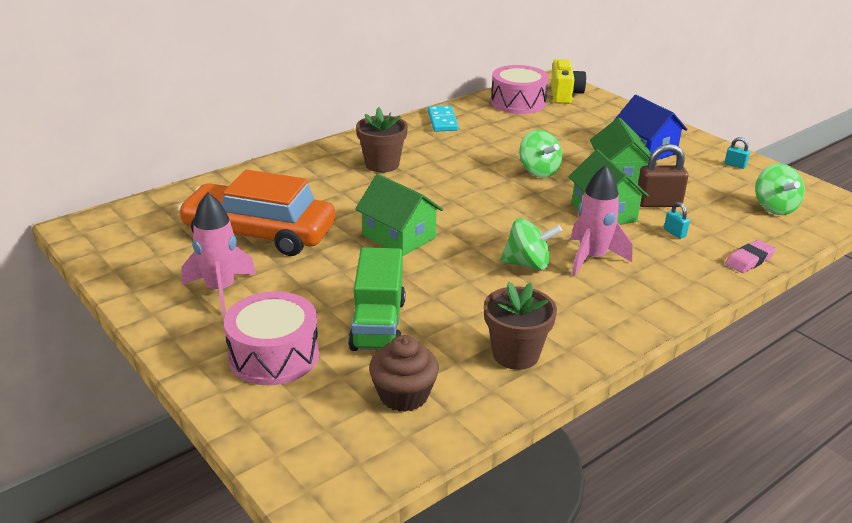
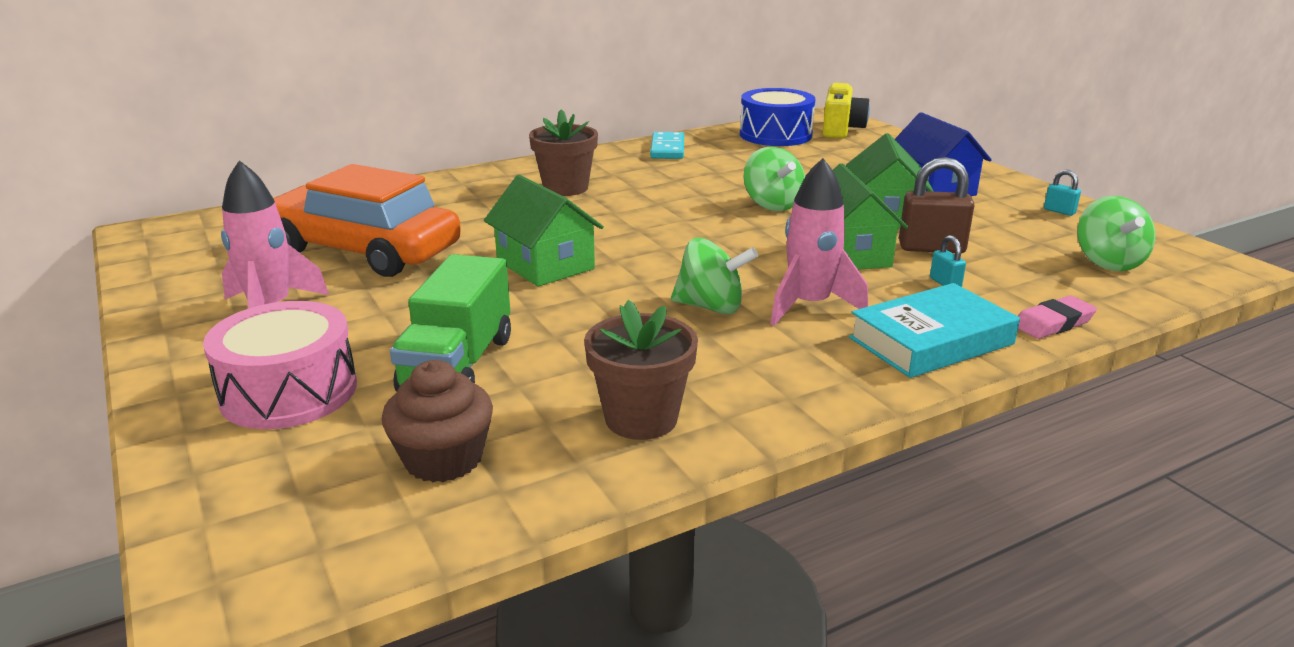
camera: 10 degrees right, 5 degrees down
(518, 102) = (775, 135): pink drum -> blue drum
(677, 280) = (931, 341): none -> turquoise book

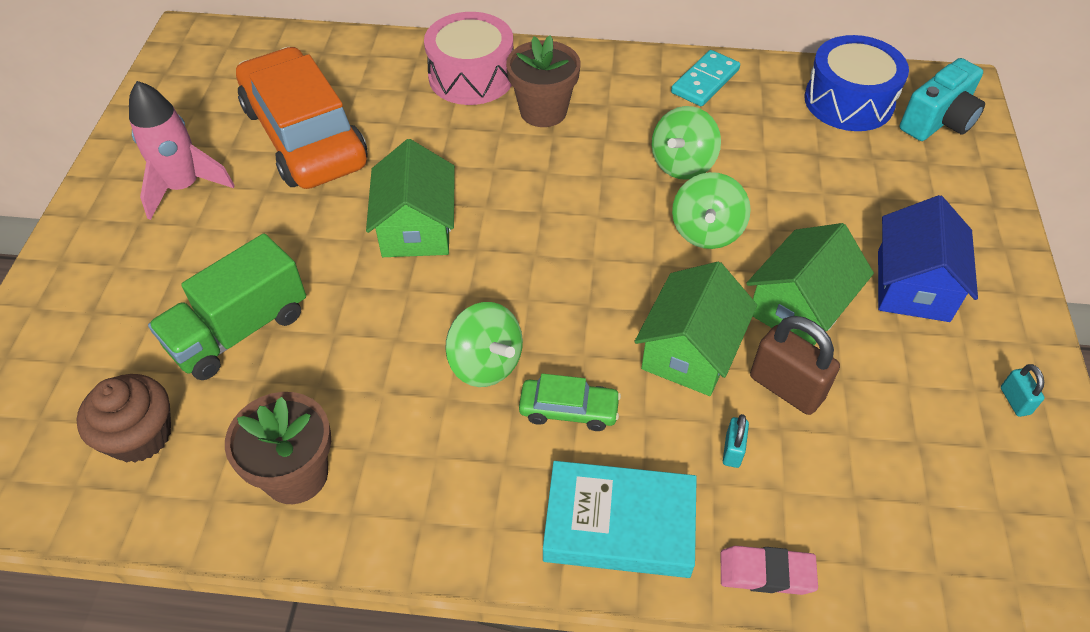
camera: 35 degrees right, 25 degrees up
(289, 392) = (117, 299): pink drum -> pink drum (471, 76)
(809, 306) = (569, 410): pink rocket -> green car
(841, 129) = (938, 121): yellow camera -> turquoise camera
(1108, 262) = (954, 518): green spinning top -> green spinning top (682, 164)

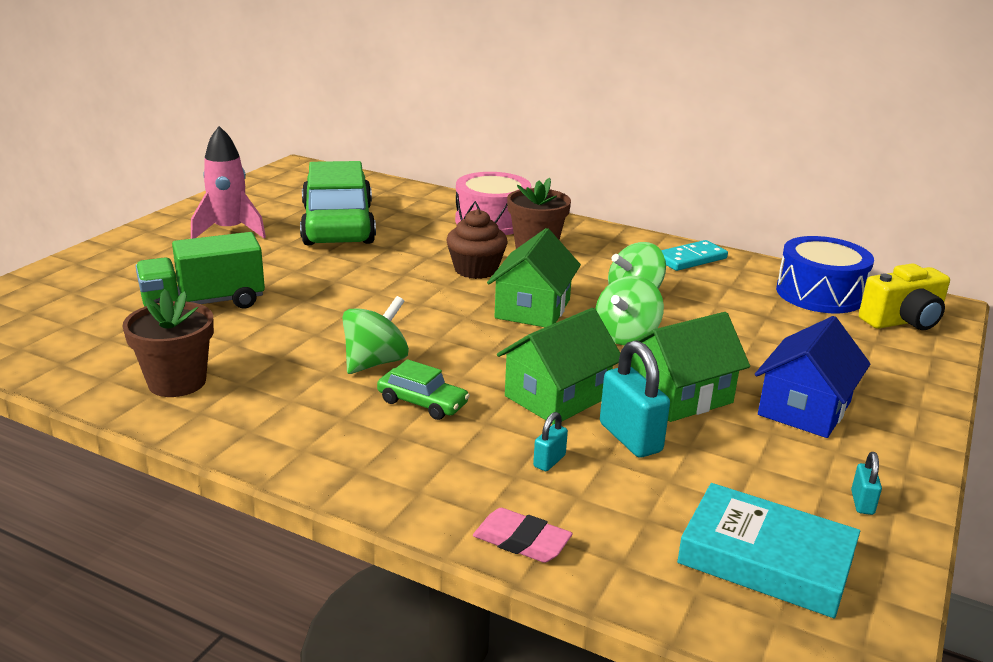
camera: 20 degrees right, 25 degrees down
(140, 435) = (87, 336): brown cupcake -> brown cupcake (476, 269)
(305, 136) = (338, 225): orange car -> green car
(416, 228) = (382, 284): green house -> green house (533, 309)
(486, 363) = (375, 362): green spinning top -> green spinning top turned 120 degrees counterclockwise
(619, 525) = (410, 476): turquoise book -> turquoise book (766, 559)
(786, 387) = (630, 438): brown padlock -> turquoise padlock
(938, 121) = (903, 321): turquoise camera -> yellow camera

